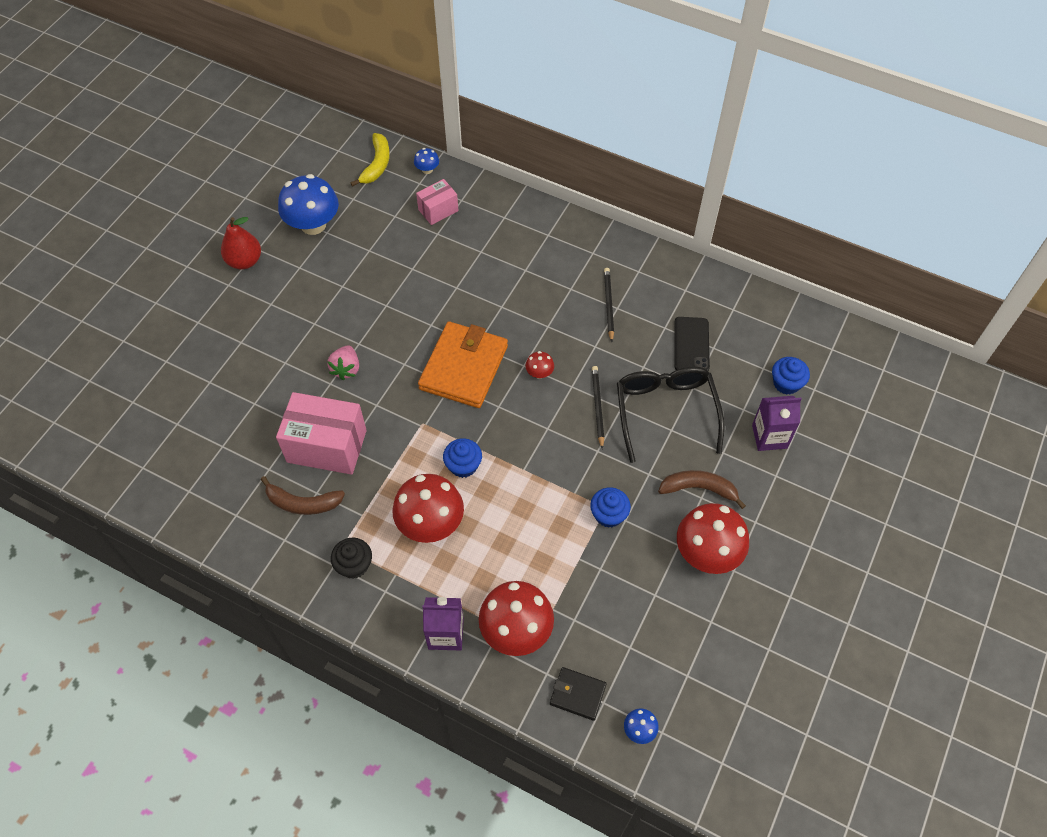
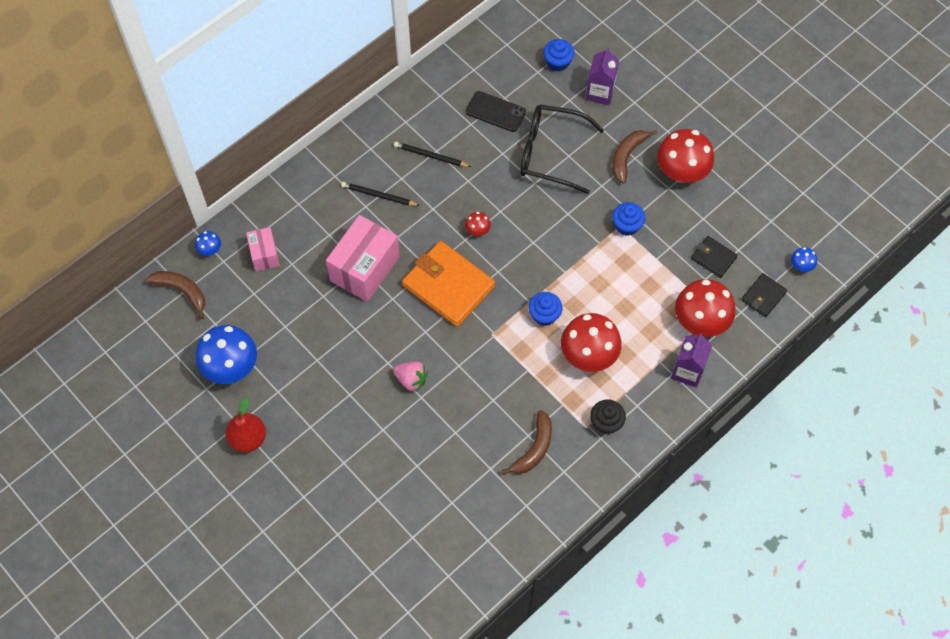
camera: 70 degrees left, 5 degrees up
(327, 446) = (485, 415): pink box -> pink box (365, 269)
(377, 164) = (181, 291): yellow banana -> brown banana
(597, 407) = (527, 199): black pencil -> black pencil (378, 195)
(606, 621) = (713, 258): none -> black wallet

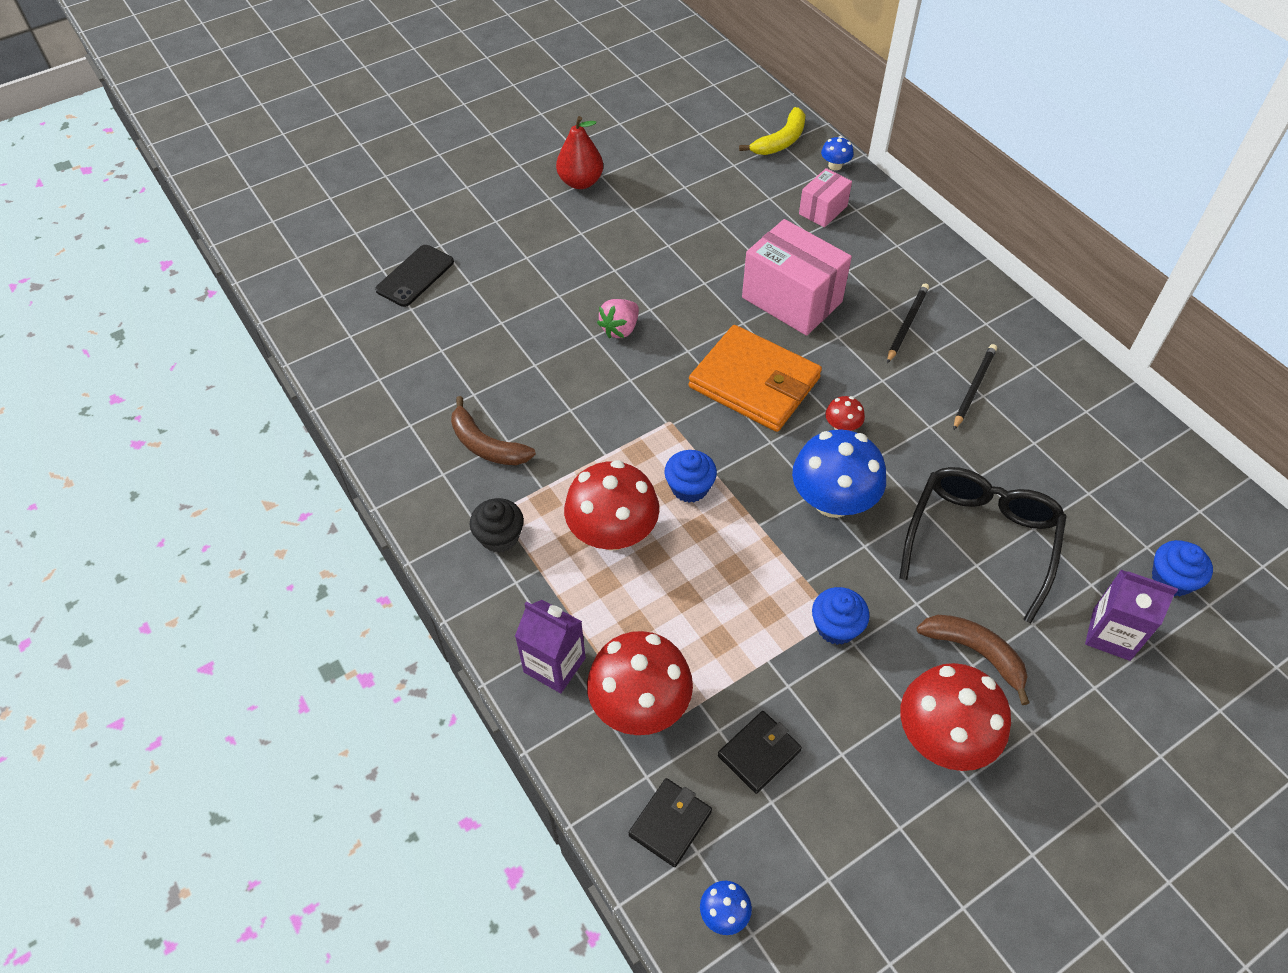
camera: 100 degrees right, 10 degrees down
(181, 291) = (780, 141): brown banana -> yellow banana
(231, 366) = (675, 174): blue mushroom -> blue mushroom (833, 501)
(264, 255) = (823, 210): pink box -> pink box turned 45 degrees counterclockwise
(448, 286) = (754, 383): orange wallet -> orange wallet turned 75 degrees clockwise
(495, 112) = (1059, 477): black phone -> black phone (415, 276)
(763, 296) = (670, 823): black wallet -> black wallet turned 75 degrees clockwise

